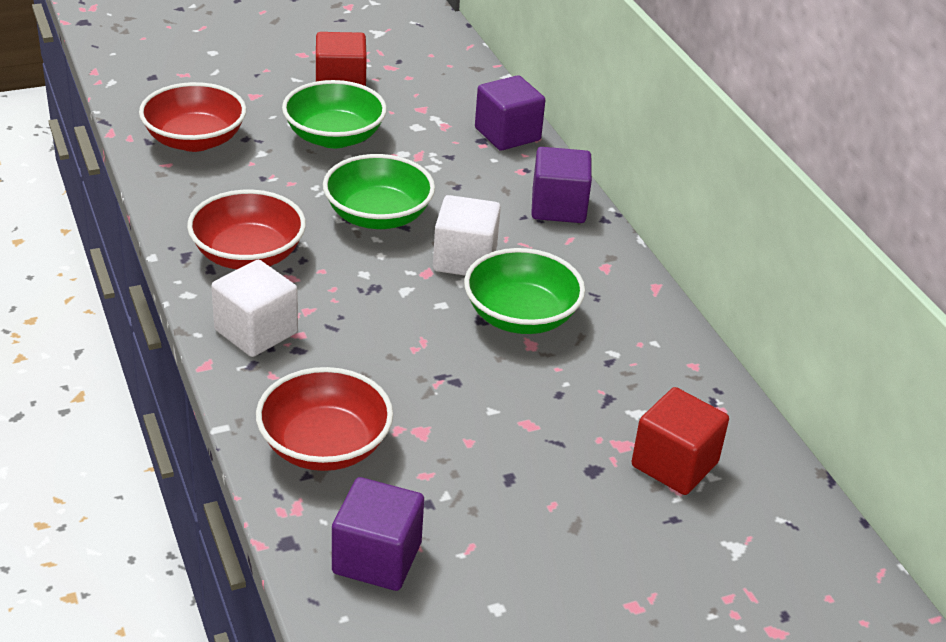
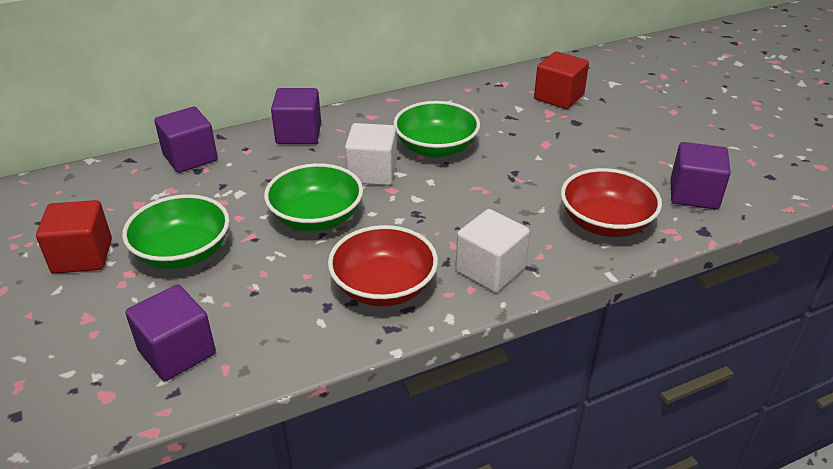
camera: 90 degrees left, 0 degrees up
(195, 140) = (177, 352): red bowl -> purple cube

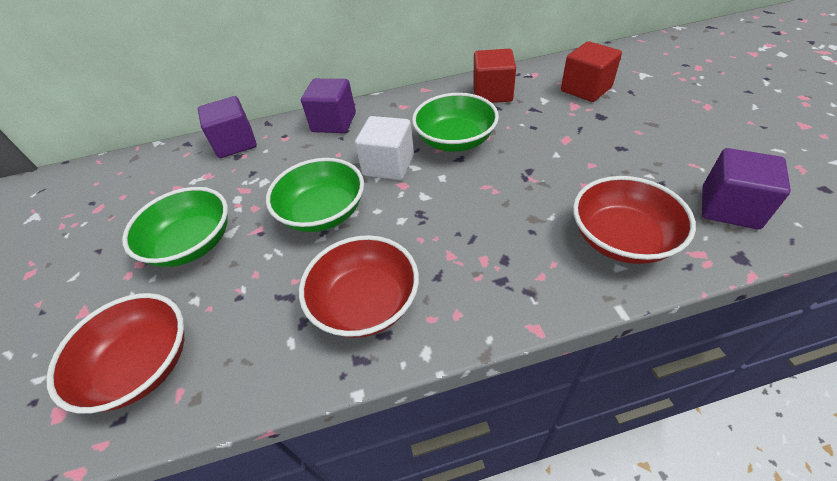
camera: 15 degrees right, 10 degrees up
(82, 256) = (108, 241): red cube -> red cube (492, 93)
(177, 352) = (142, 366): purple cube -> red bowl
(490, 270) = (483, 291): white cube -> none

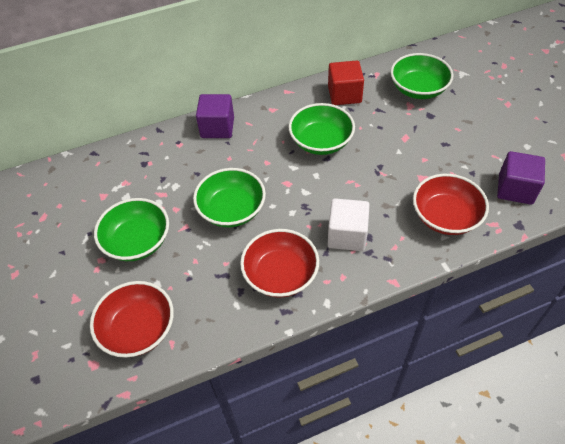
camera: 10 degrees left, 5 degrees up
(235, 143) = (138, 151): purple cube -> none
(388, 165) = (273, 166): white cube -> white cube (347, 235)
(586, 89) = (418, 89): red cube -> green bowl

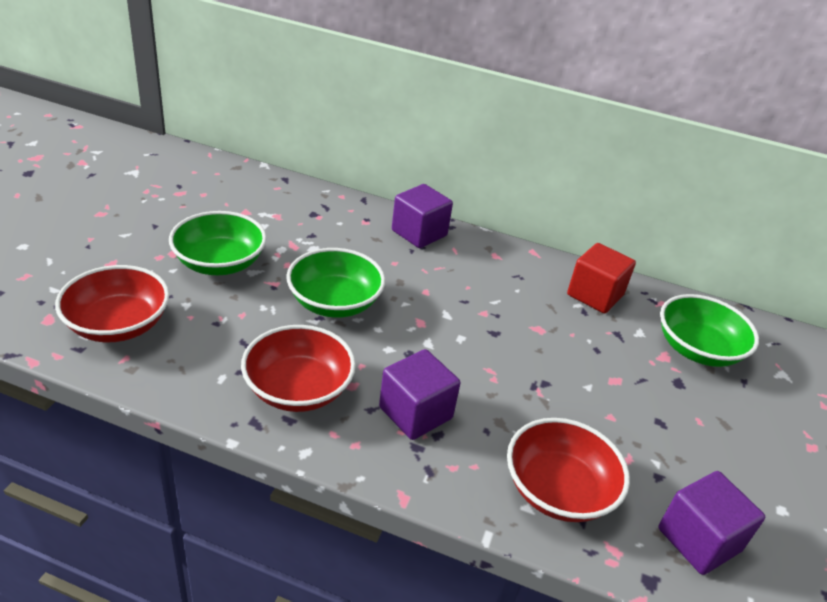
camera: 35 degrees right, 15 degrees down
(321, 141) = (508, 315): green bowl -> none
(347, 235) = (415, 413): white cube -> purple cube

